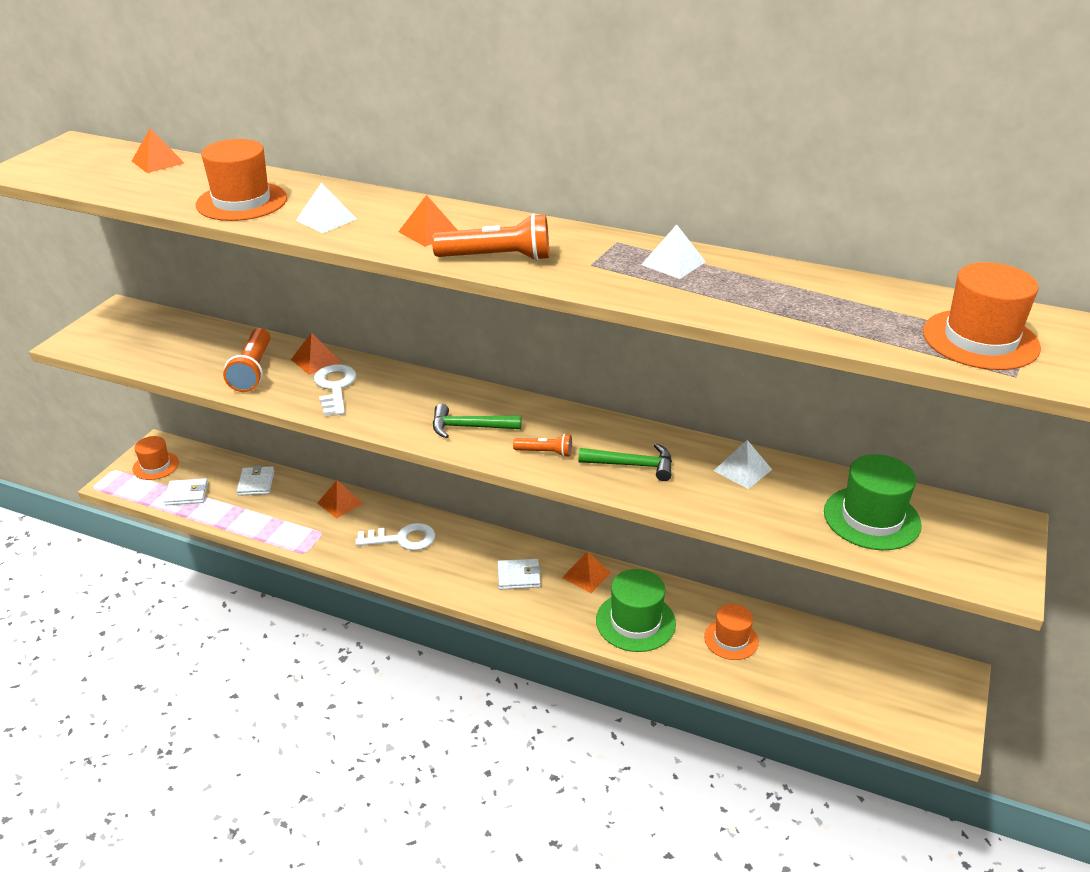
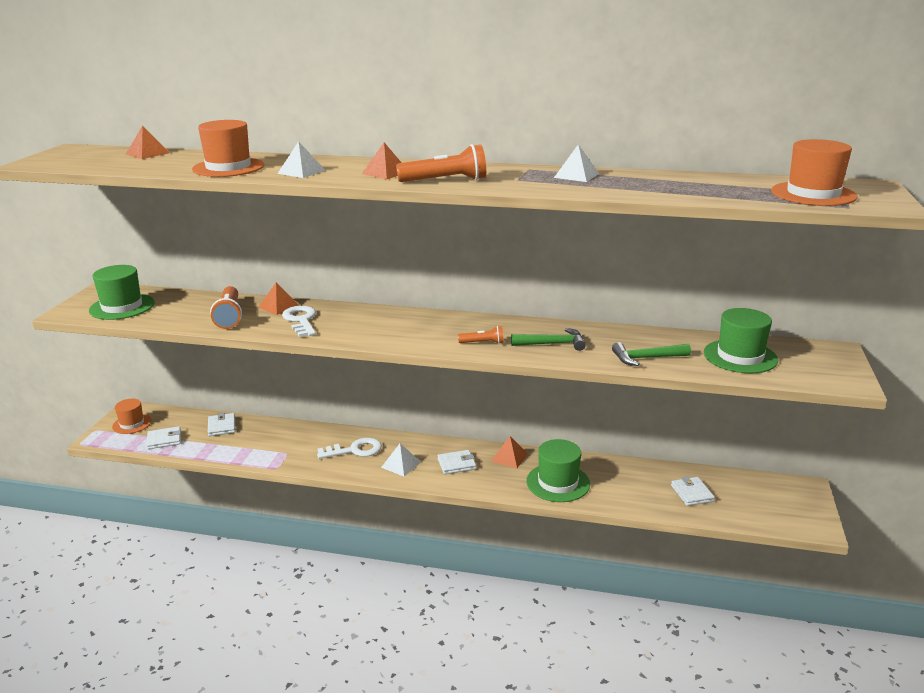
camera: 10 degrees left, 10 degrees down
(134, 340) = (122, 307): none -> green hat
(340, 503) = (296, 432): orange pyramid -> none
(469, 427) = (418, 334): green hammer -> green hammer (646, 358)
(731, 639) = (634, 485): orange hat -> none
(742, 470) = (635, 339): white pyramid -> white pyramid (401, 464)
(801, 662) = (692, 493): none -> white wallet

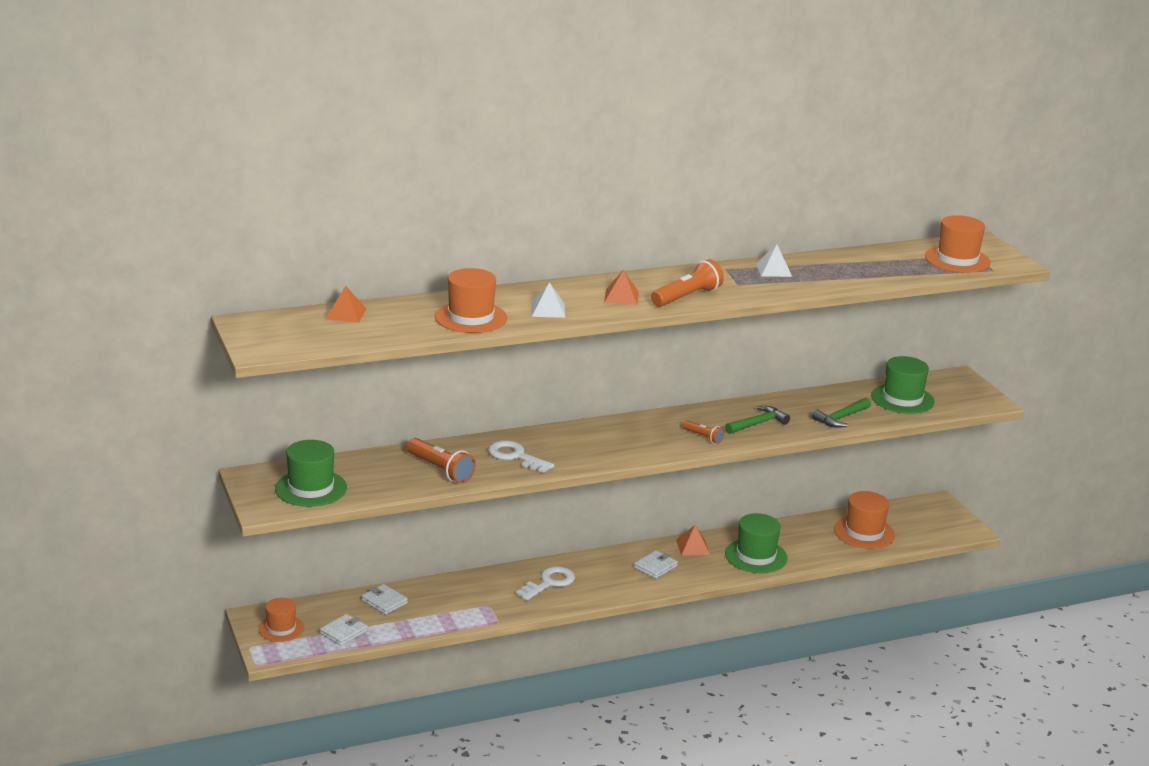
camera: 35 degrees left, 0 degrees up
(279, 306) = (470, 448): orange pyramid -> none
(401, 464) = (608, 582): white pyramid -> none
(483, 343) = (703, 437): orange flashlight -> orange flashlight turned 75 degrees clockwise
(692, 493) = (864, 532): white wallet -> orange hat

